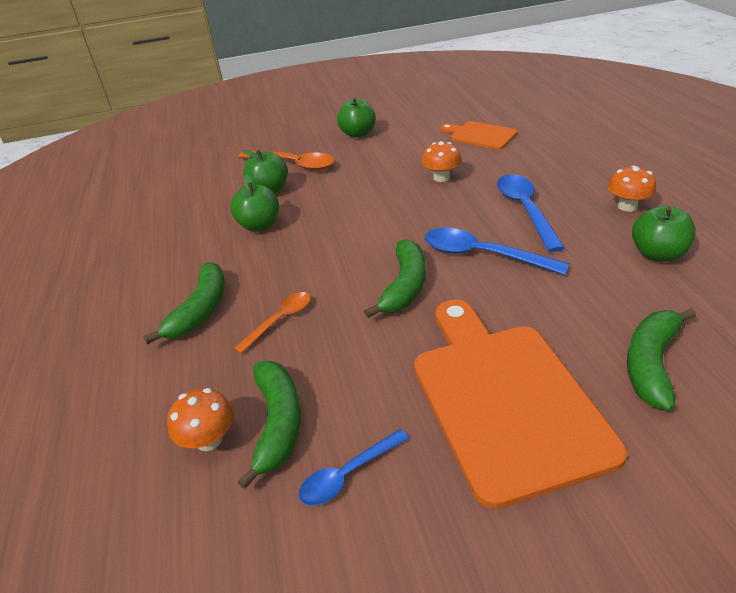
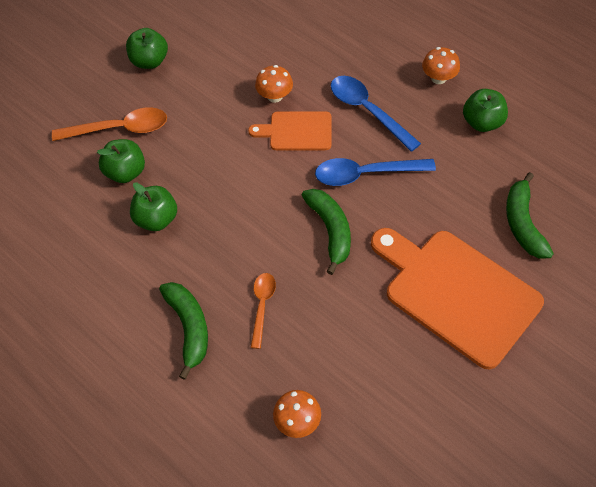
camera: 35 degrees left, 20 degrees up
(277, 424) = (332, 385): green banana -> none
(348, 474) = (403, 393): blue spoon -> none
(480, 135) = (271, 25): orange cutting board -> orange cutting board (297, 131)

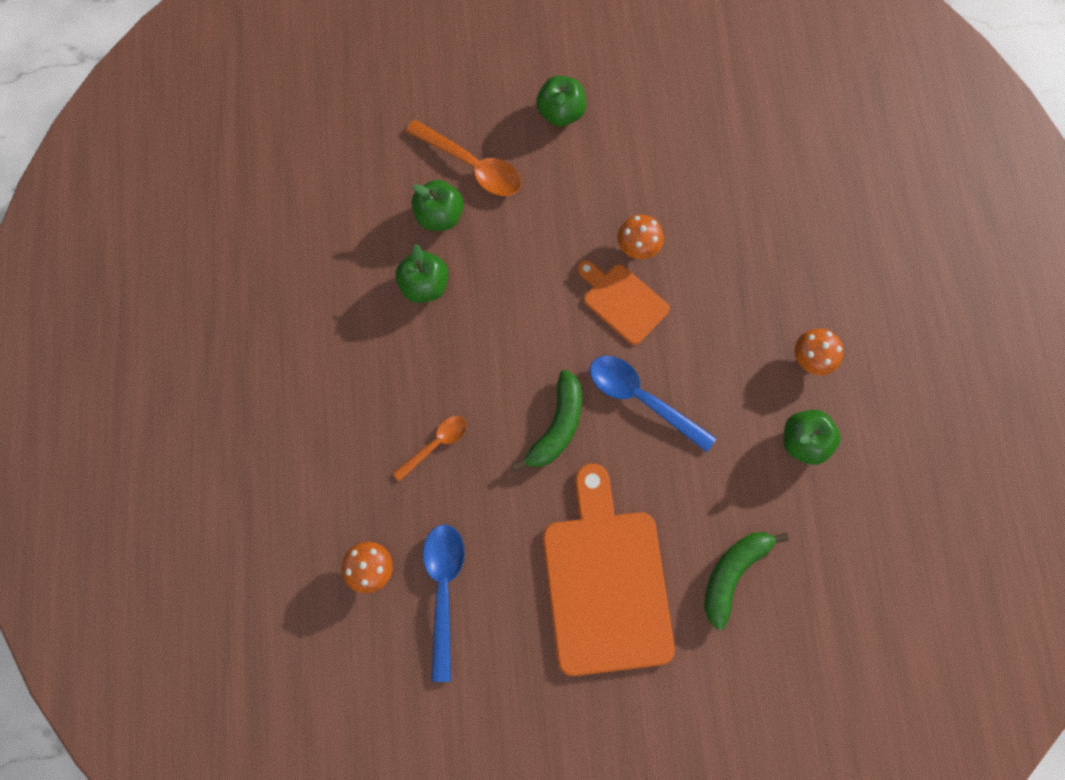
camera: 40 degrees right, 15 degrees up
(189, 328) = (362, 411): green banana -> none
(367, 111) = (708, 336): blue spoon -> blue spoon (443, 590)

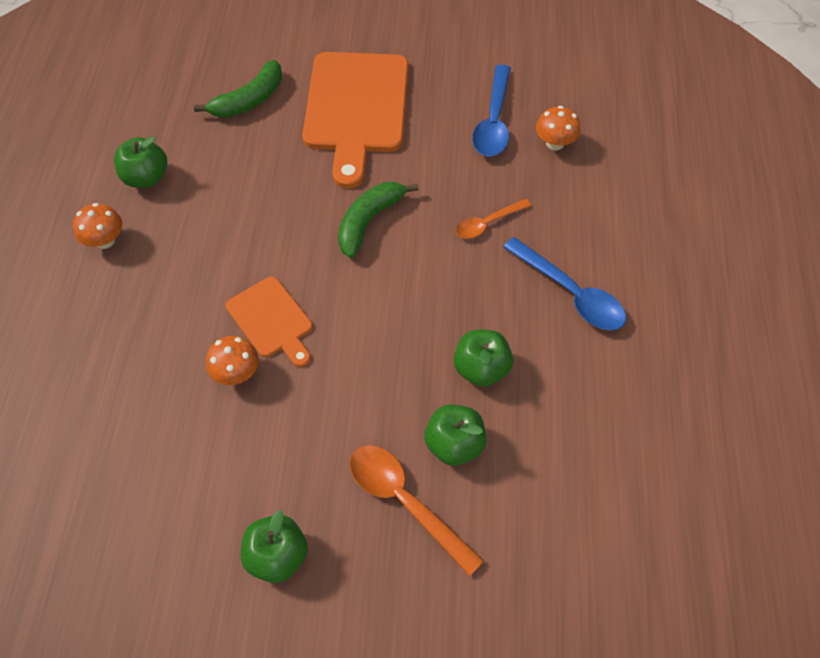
camera: 170 degrees left, 15 degrees down
(641, 399) = (282, 231): blue spoon -> blue spoon (571, 293)

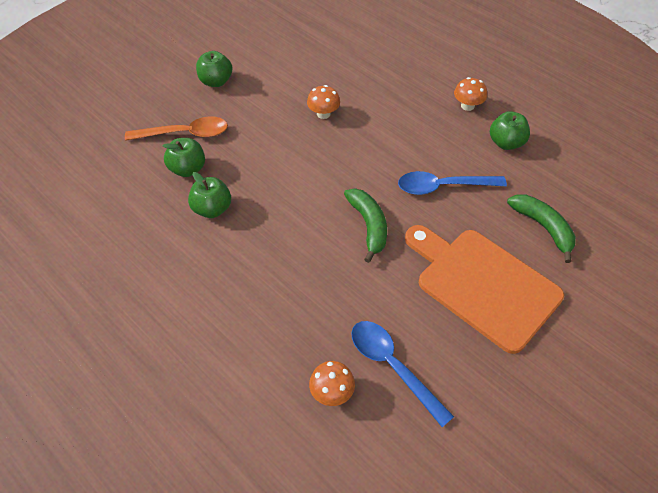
camera: 130 degrees right, 5 degrees down
(249, 100) = (543, 227): green banana -> green banana turned 150 degrees clockwise
(271, 320) = (341, 143): orange cutting board -> none
(487, 223) = (303, 287): orange spoon -> none
(571, 293) = (206, 291): blue spoon -> blue spoon (443, 187)

